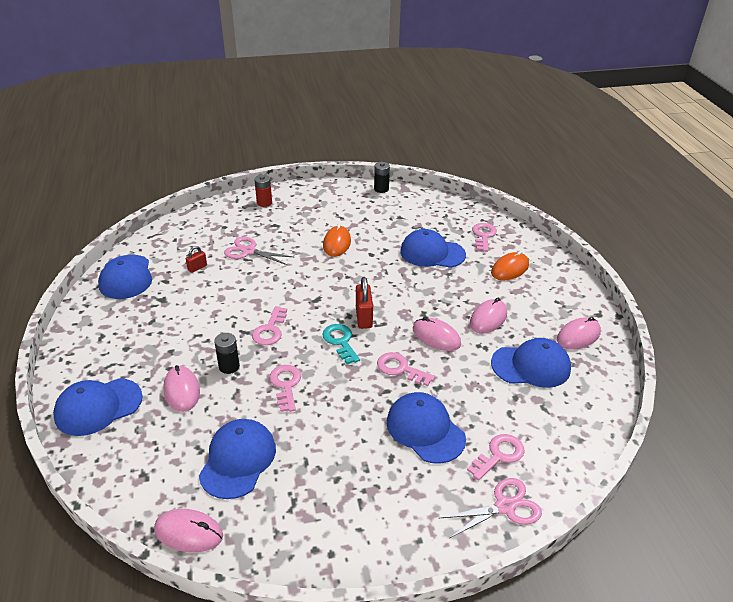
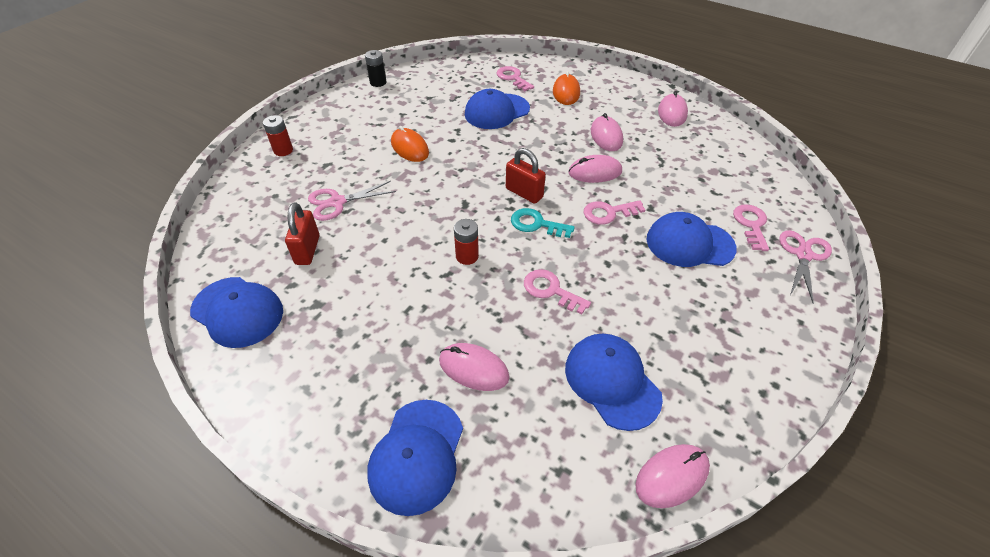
camera: 45 degrees left, 10 degrees up
(197, 268) = (307, 250): red padlock -> red padlock, size x1.71
(229, 366) = (481, 313): black battery -> none
(270, 330) = (467, 256): pink key -> red battery
(531, 366) = (678, 151): blue cap -> none

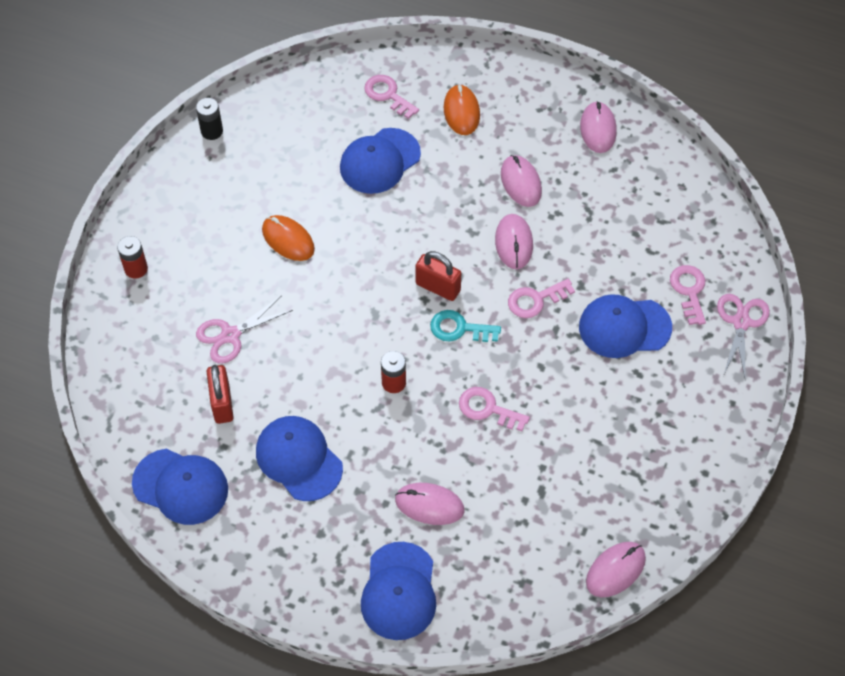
camera: 10 degrees left, 10 degrees up
(595, 172) = (514, 243): pink mouse -> pink mouse turned 75 degrees counterclockwise
(612, 381) = (558, 495): blue cap -> blue cap (299, 459)

